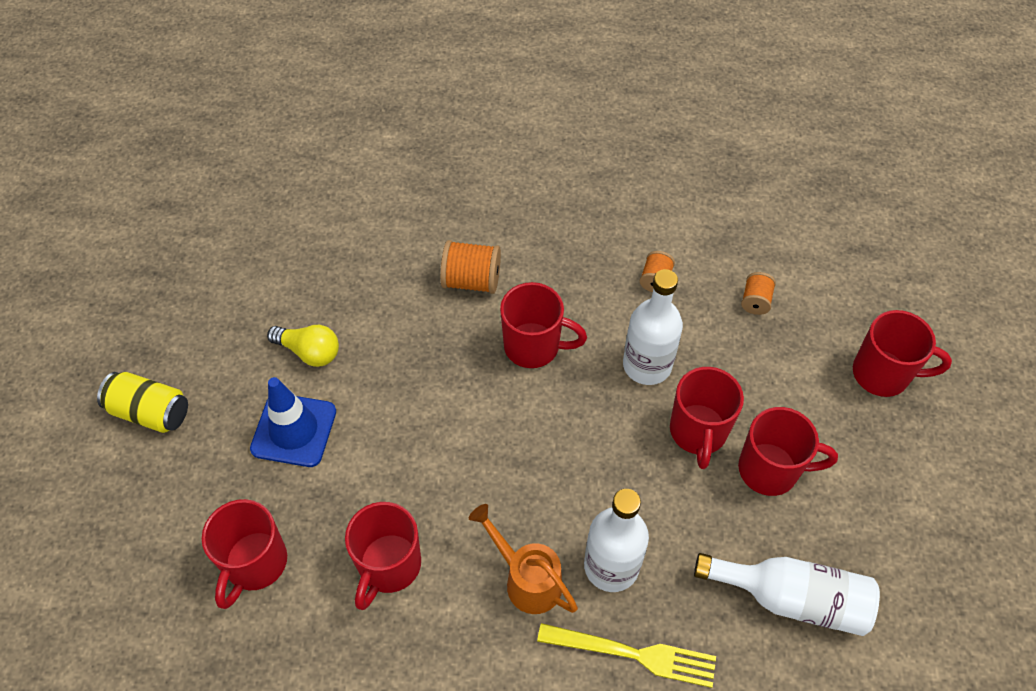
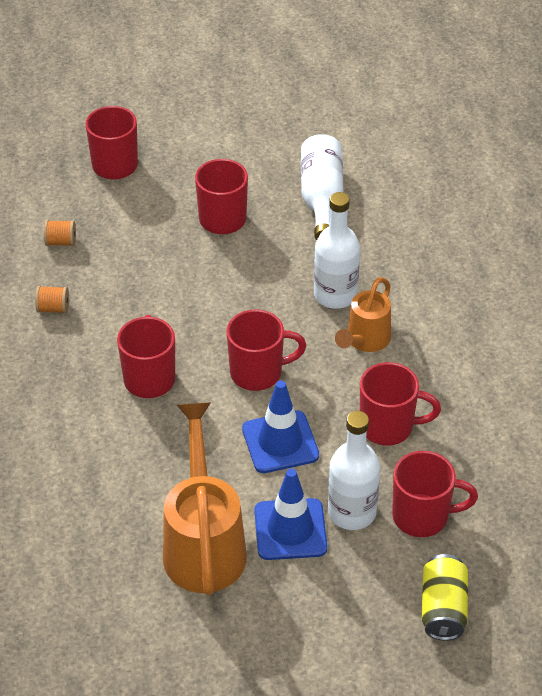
camera: 105 degrees left, 10 degrees down
(150, 412) = (310, 653): yellow can -> yellow can (443, 609)
(309, 352) = (203, 544): yellow light bulb -> orange watering can
(407, 448) = (280, 442): none -> blue traffic cone
(472, 280) = (86, 439): orange spool -> none
(635, 654) = (396, 272): yellow fork -> none
(647, 365) = (147, 301): white bottle -> white bottle (352, 512)
(698, 432) = (202, 262): red mug -> red mug (258, 373)

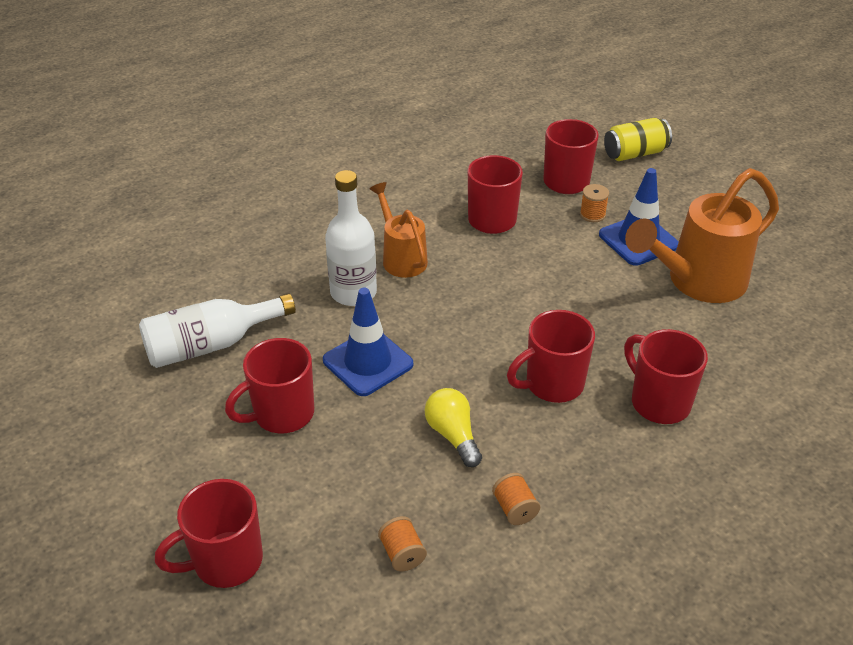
camera: 115 degrees left, 5 degrees down
(139, 301) = (453, 435): none -> yellow light bulb
(258, 373) = (488, 311): red mug -> red mug (658, 402)
(280, 442) = (557, 272): blue traffic cone -> blue traffic cone (368, 362)
(352, 512) = (592, 214): white bottle -> orange spool
(365, 341) = (401, 258): orange watering can -> orange watering can turned 120 degrees counterclockwise

